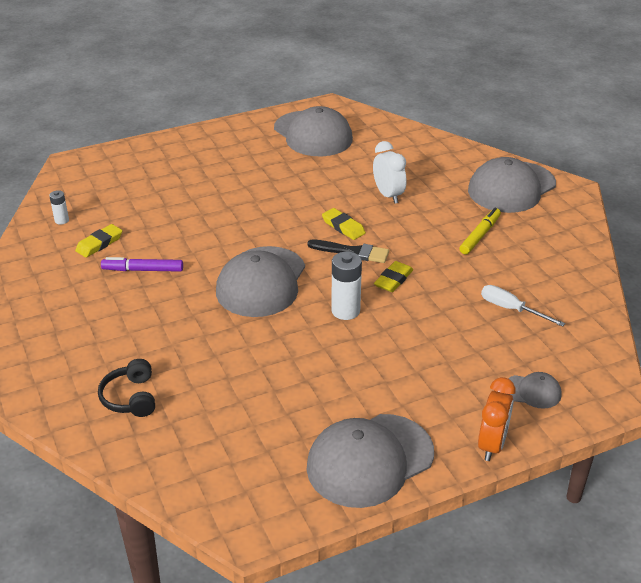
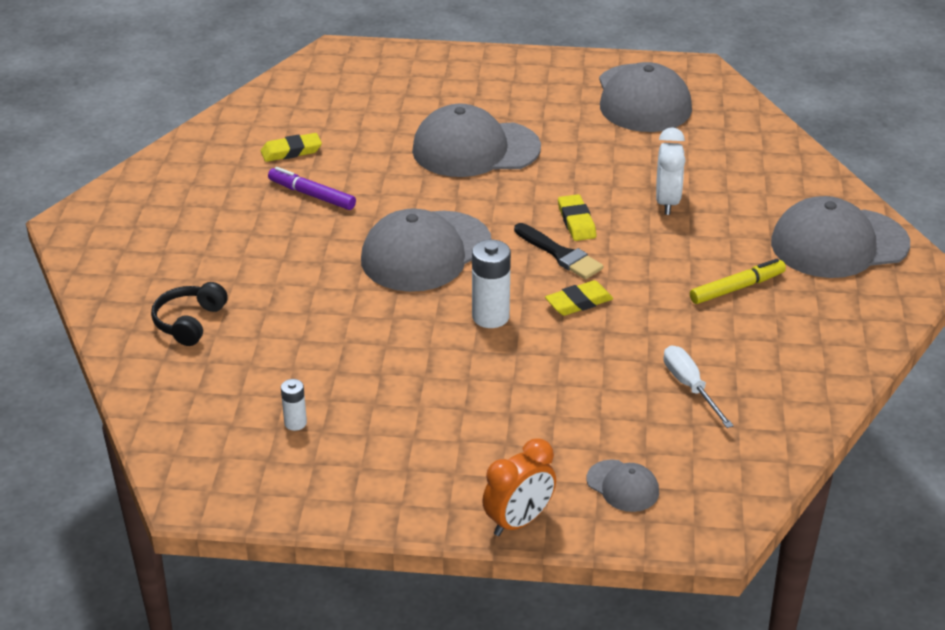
camera: 30 degrees right, 0 degrees up
(61, 220) = (274, 113): white battery -> white battery (295, 423)
(370, 460) = (371, 481): grey cap -> grey cap (475, 149)

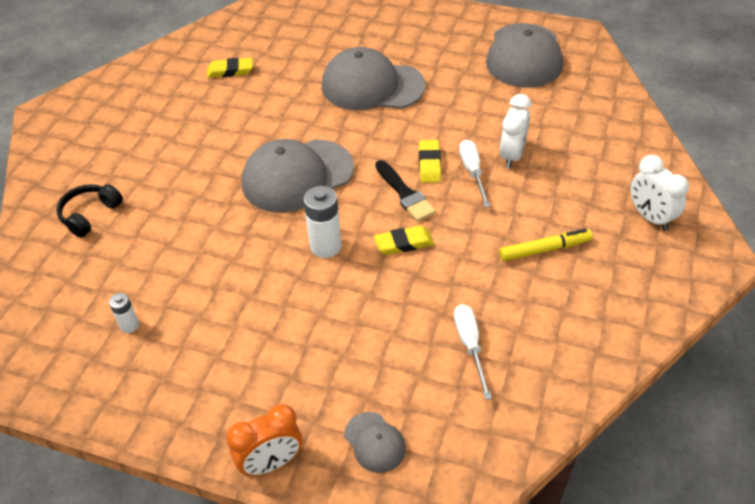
camera: 15 degrees right, 10 degrees up
(311, 195) = (230, 111): purple marker -> none
(629, 224) = (472, 172): none -> white screwdriver
(839, 243) = (650, 217): grey cap -> white clock

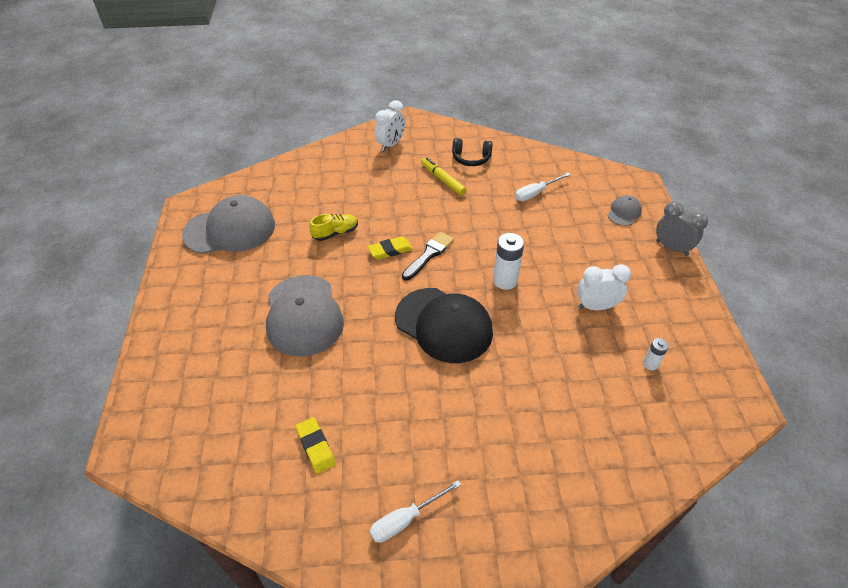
camera: 115 degrees left, 0 degrees up
(90, 215) = (576, 462): black headphones -> black headphones (471, 158)
(271, 463) = (672, 248): orange clock -> grey clock
(297, 176) = (443, 325): grey cap -> black cap
(404, 243) = (476, 242): yellow eraser -> none
(472, 172) = (388, 226): white screwdriver -> white screwdriver (406, 519)
(481, 128) = (335, 233): none -> yellow shoe
(512, 155) = (360, 211): white clock -> white clock (596, 306)

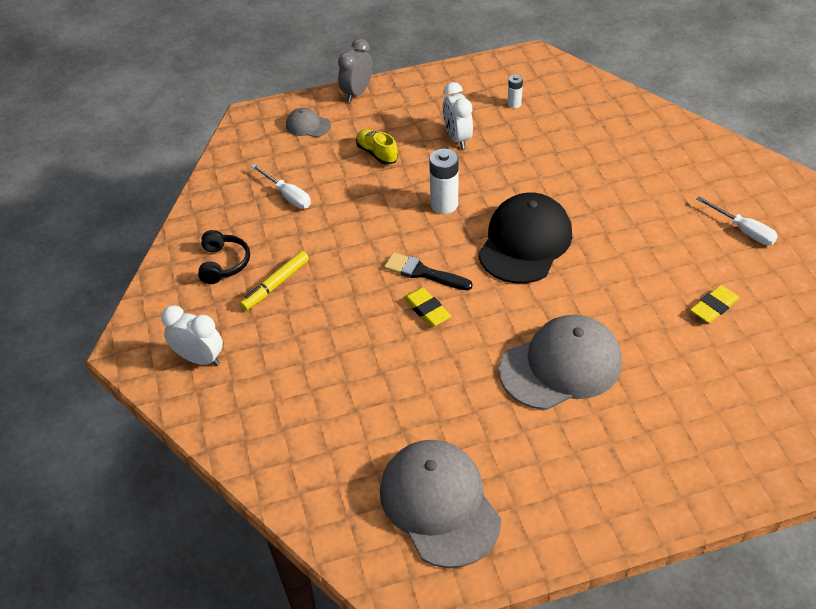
camera: 100 degrees left, 0 degrees up
(335, 233) = (411, 374): yellow shoe -> yellow shoe (377, 153)

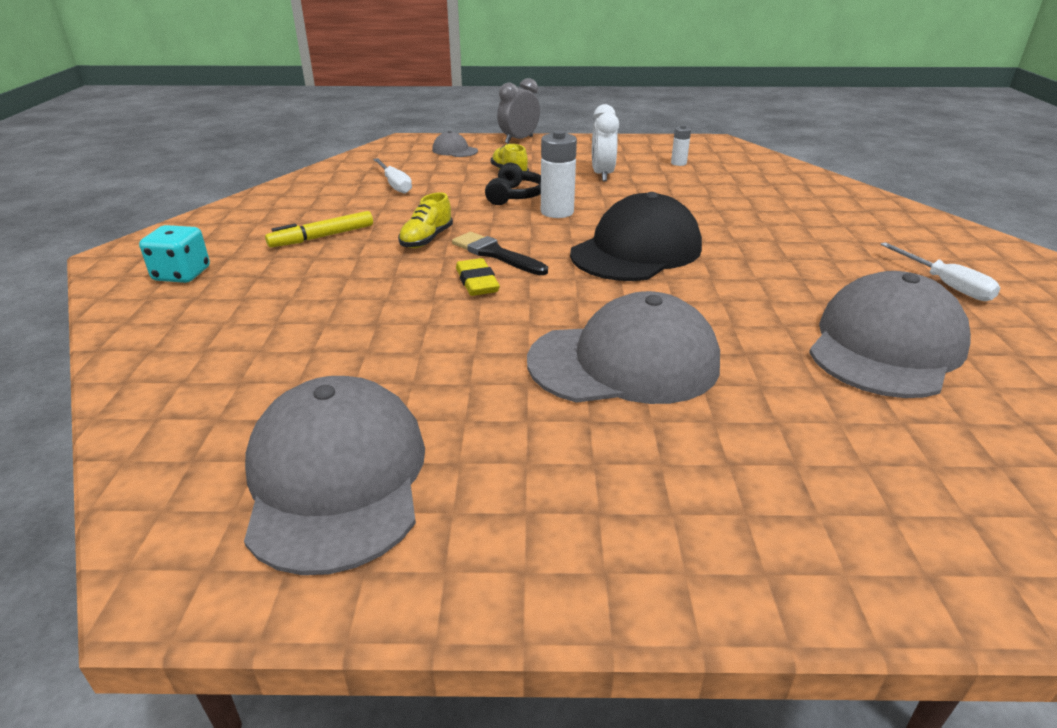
camera: 15 degrees right, 15 degrees down
(200, 358) = (182, 274): white clock -> turquoise dice
(223, 263) = (285, 215): black headphones -> black headphones (515, 196)
(360, 267) = (426, 239): none -> yellow shoe
(713, 307) = (885, 346): yellow eraser -> grey cap

